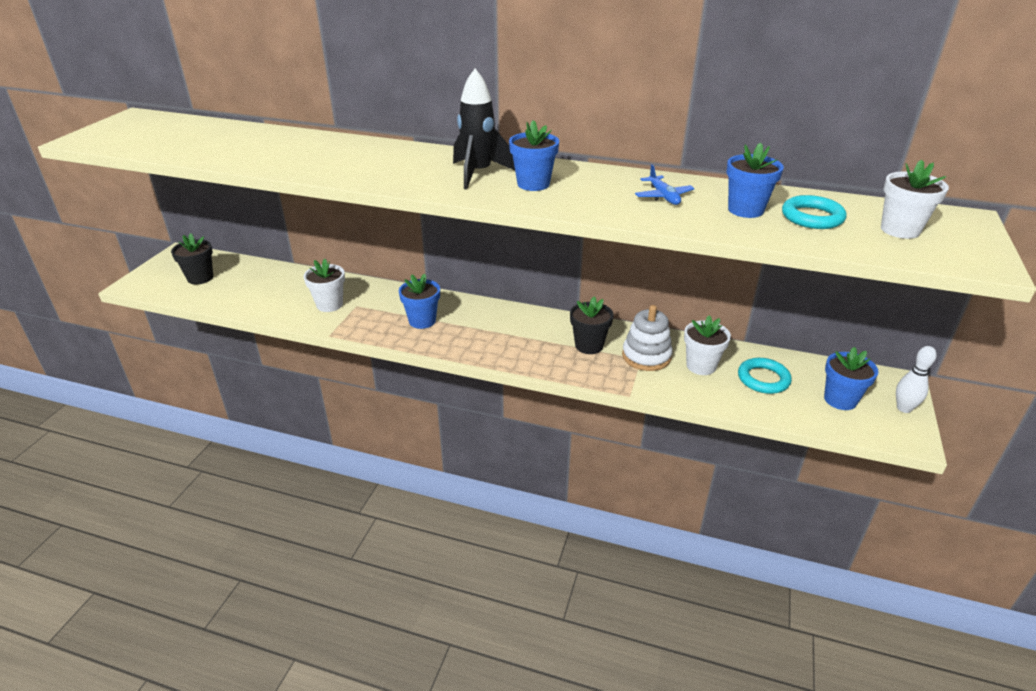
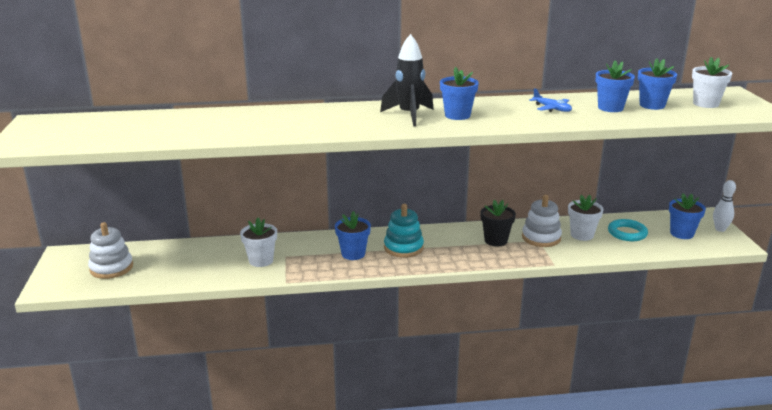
camera: 25 degrees left, 10 degrees down
(200, 278) = (111, 268): black flower pot -> white stacking toy
(479, 327) = (403, 248): none -> turquoise stacking toy
(812, 217) = (652, 105): turquoise ring -> blue flower pot

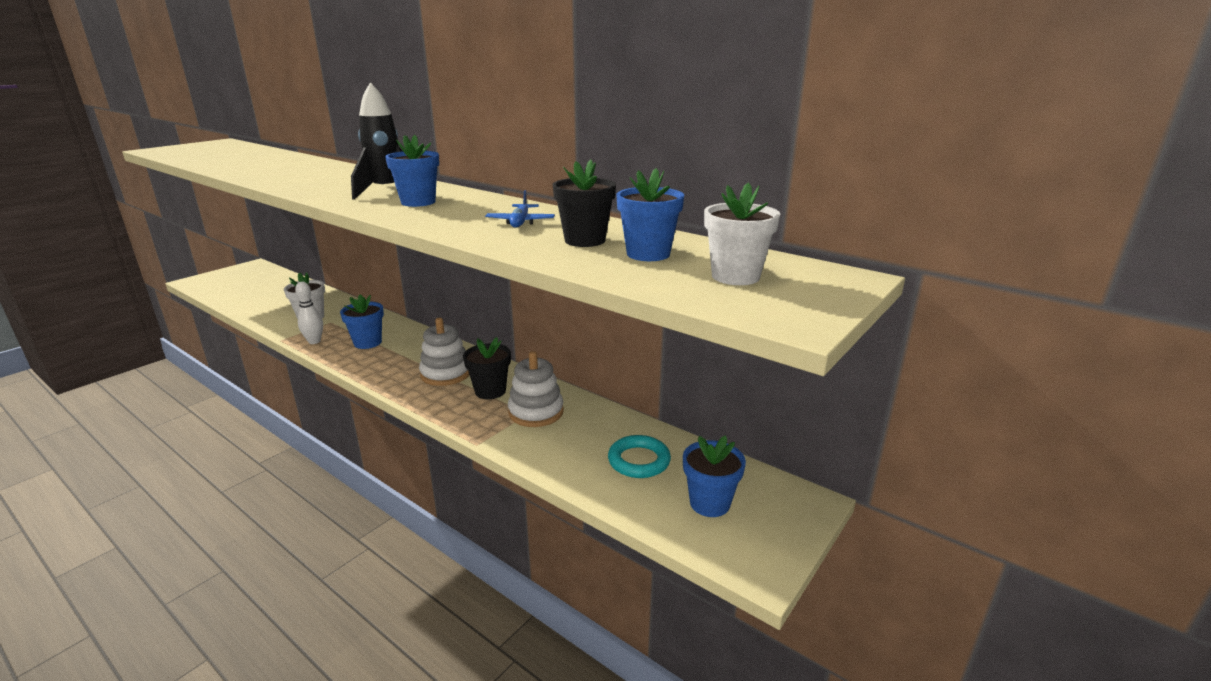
camera: 45 degrees right, 0 degrees up
(111, 268) = (244, 283): white stacking toy -> white stacking toy (445, 374)
(403, 248) = (409, 357): turquoise stacking toy -> none
(582, 235) = (583, 433): white flower pot -> none
(610, 108) = (585, 240): blue flower pot -> black flower pot
(720, 229) = (784, 533): white bowling pin -> white bowling pin (314, 341)

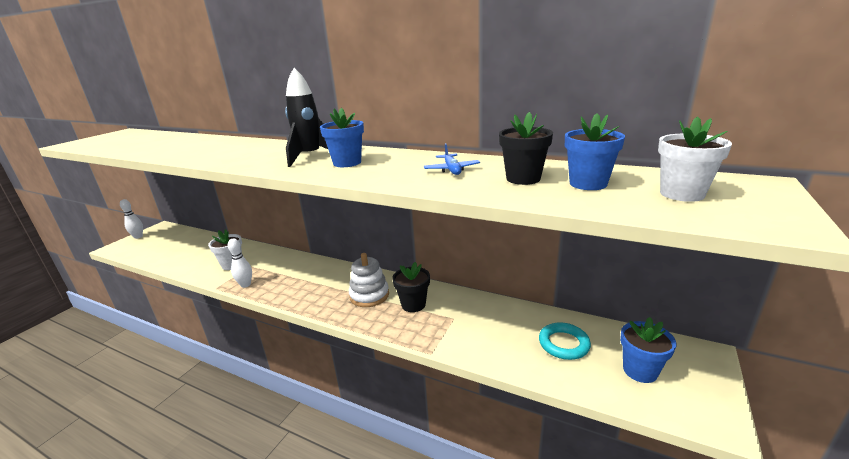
camera: 10 degrees left, 0 degrees up
(224, 272) = (138, 237): none -> white bowling pin
(367, 343) = (291, 279): blue flower pot -> none
(536, 412) = (459, 316): white stacking toy -> none

